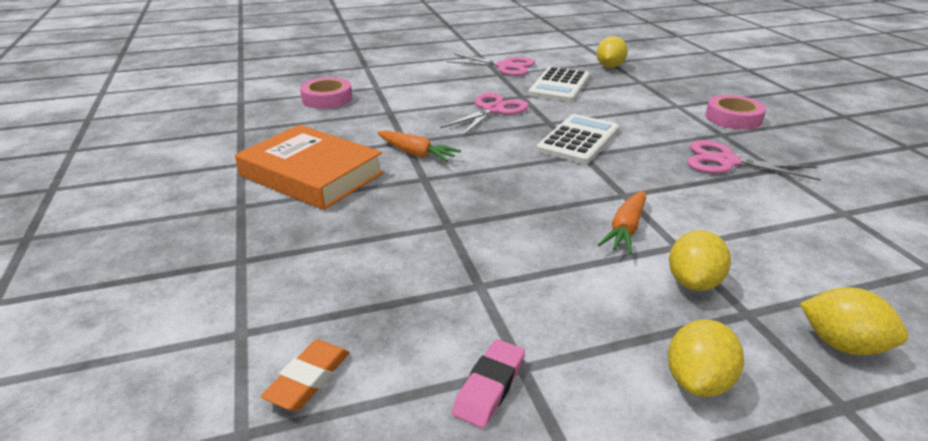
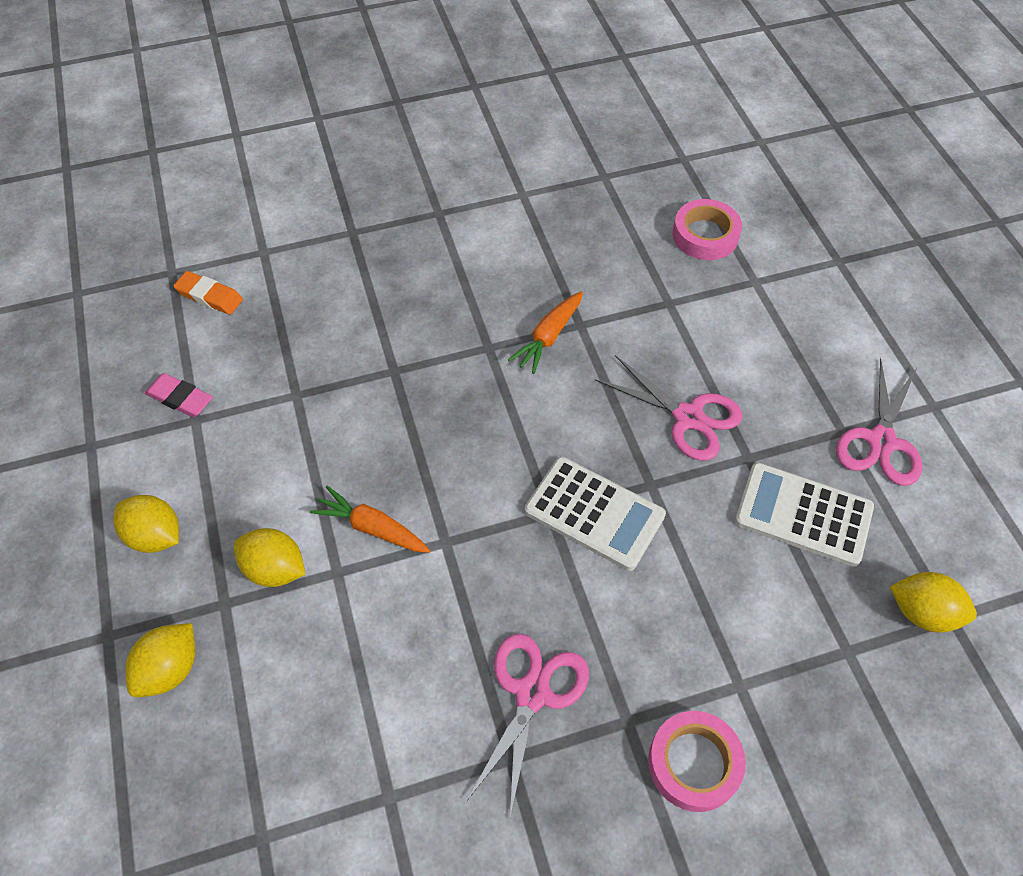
camera: 90 degrees right, 25 degrees up
(311, 174) = (498, 252): orange book -> none

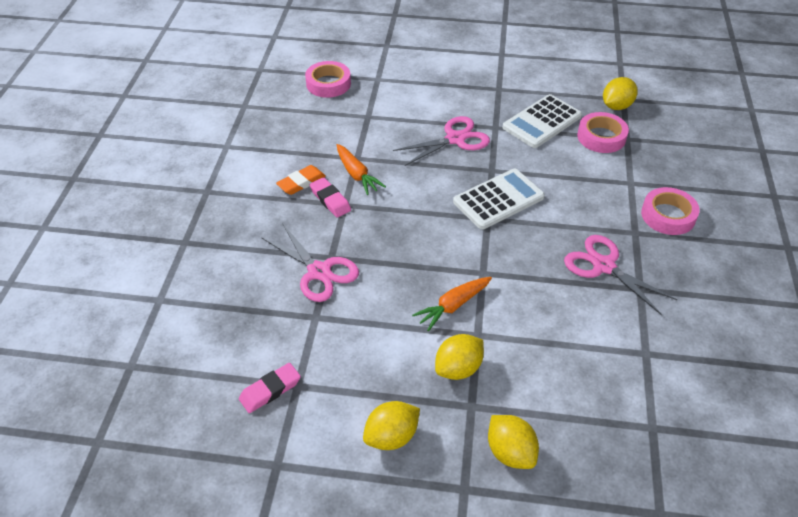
camera: 65 degrees left, 10 degrees down
(209, 296) = (179, 346): orange eraser -> orange eraser (301, 183)
(487, 329) = (330, 200): none -> pink eraser
(824, 611) = (601, 137): none -> pink tape
(881, 441) = (512, 79): pink scissors -> pink scissors (319, 272)

